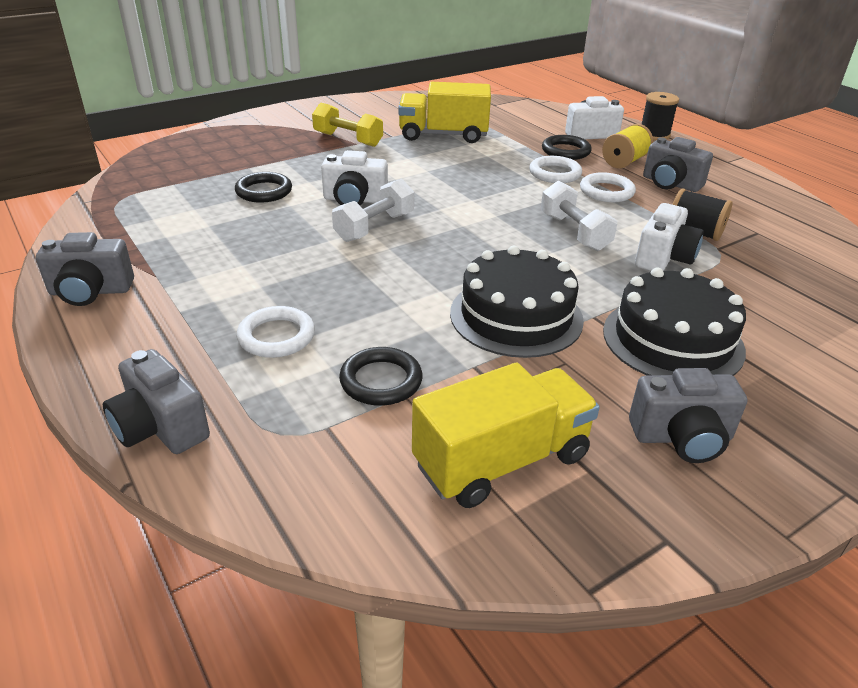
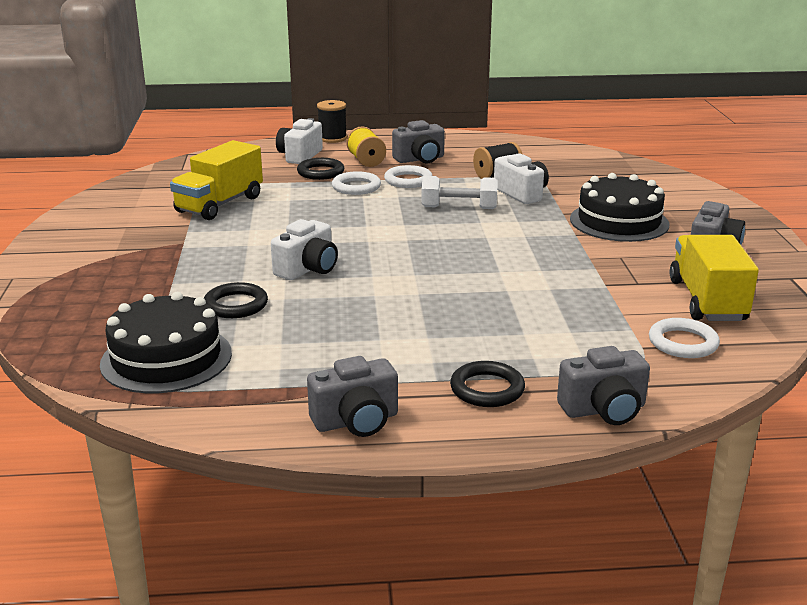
camera: 60 degrees left, 10 degrees down
(90, 291) = (356, 421): grey camera -> grey camera turned 45 degrees clockwise
(276, 336) = (512, 344): white ring -> white ring (683, 343)
(348, 139) = (166, 244): yellow dumbbell -> none
(374, 227) = (370, 272): white dumbbell -> none
(381, 381) = (600, 318): black ring -> black ring (487, 389)
(516, 316) = (555, 256): black cake -> black cake (166, 358)

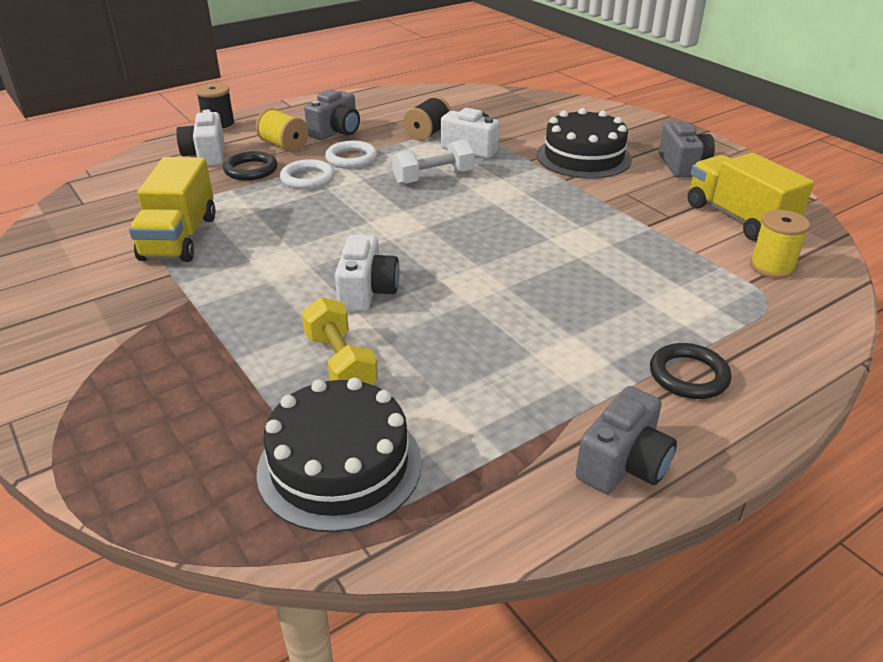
camera: 30 degrees left, 10 degrees up
(236, 305) = (340, 363): black ring -> yellow dumbbell
(604, 410) = (800, 360): grey camera -> none
(683, 343) = (771, 267): white ring -> yellow spool

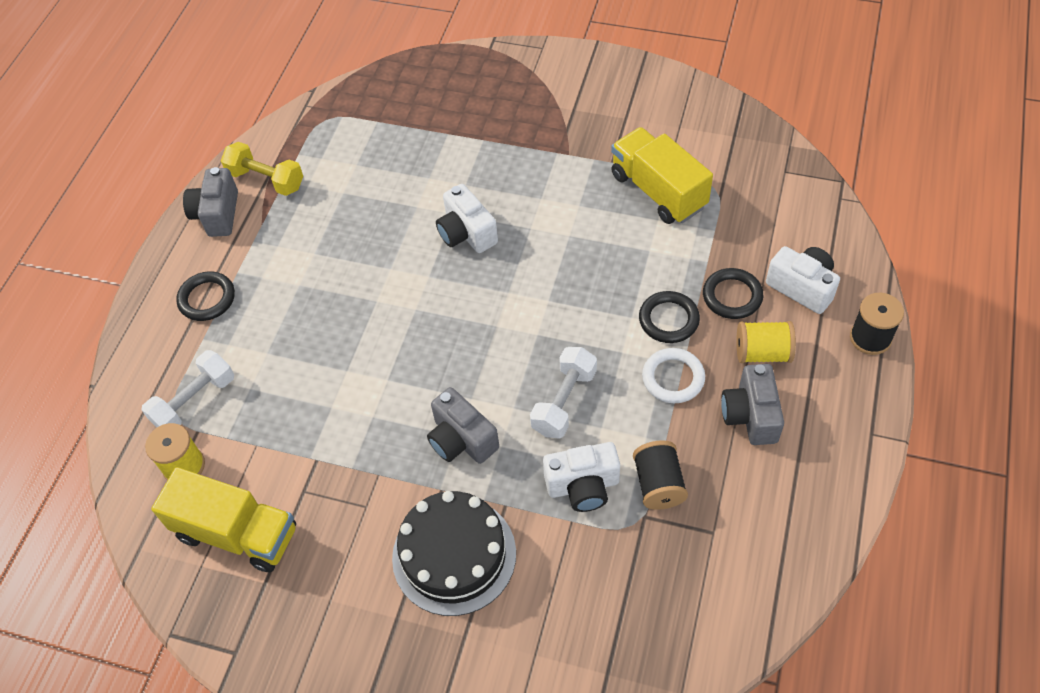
camera: 145 degrees right, 20 degrees up
(307, 178) = (668, 320): white ring -> black ring
(339, 465) = (359, 127): black cake -> none
(340, 363) = (421, 175): yellow dumbbell -> yellow dumbbell (266, 180)
(682, 165) = (338, 616): grey camera -> grey camera (462, 440)
(743, 301) = (194, 401): none -> white dumbbell

